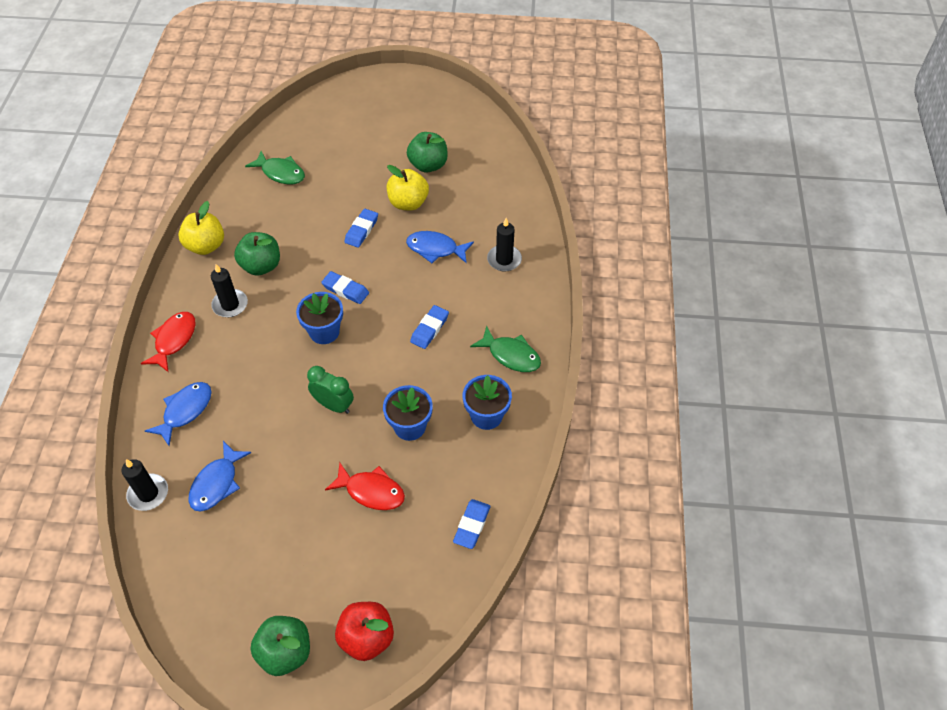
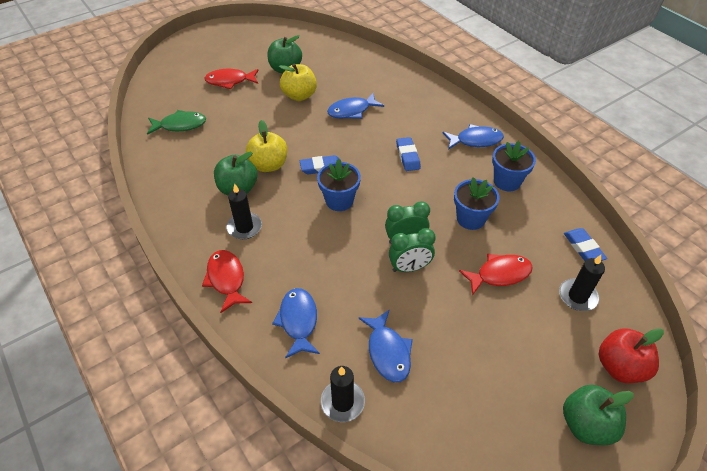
camera: 40 degrees left, 5 degrees down
(206, 246) = (174, 201): yellow apple -> yellow apple (269, 165)
(309, 431) = (409, 268): none -> green clock
(361, 230) = (287, 127): blue eraser -> none
(366, 149) = (230, 81): none -> red fish
(504, 260) = (402, 93): black candle -> black candle (577, 296)
(511, 355) = (475, 140): green fish -> blue fish

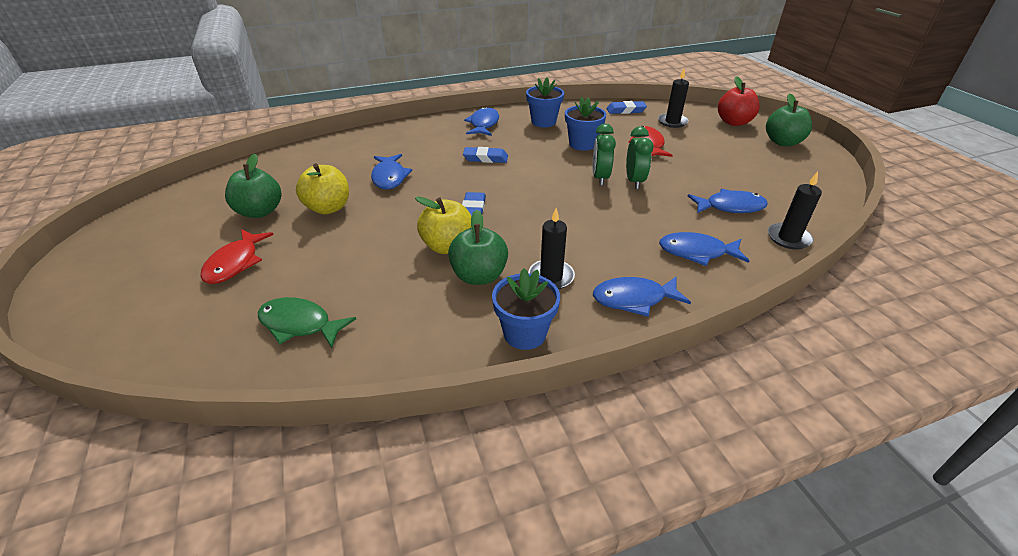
camera: 75 degrees left, 10 degrees down
(180, 125) = (300, 324): green fish -> green fish turned 75 degrees counterclockwise
(226, 279) = (634, 299): red fish -> blue fish
(339, 201) = (532, 205): blue flower pot -> blue flower pot (525, 333)

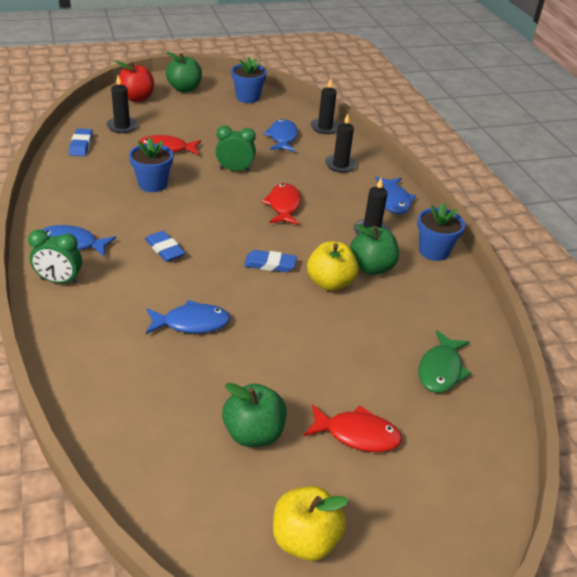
camera: 90 degrees left, 0 degrees up
(328, 208) = (253, 370): yellow apple -> yellow apple (305, 539)
(485, 158) = (165, 249): blue eraser -> blue eraser turned 45 degrees counterclockwise
(543, 122) = (86, 200): blue flower pot -> blue flower pot (248, 97)
(580, 213) = (283, 206): none -> red fish
(600, 178) = (225, 186): green clock -> green clock (59, 281)
(697, 252) = (340, 165): blue fish -> black candle

